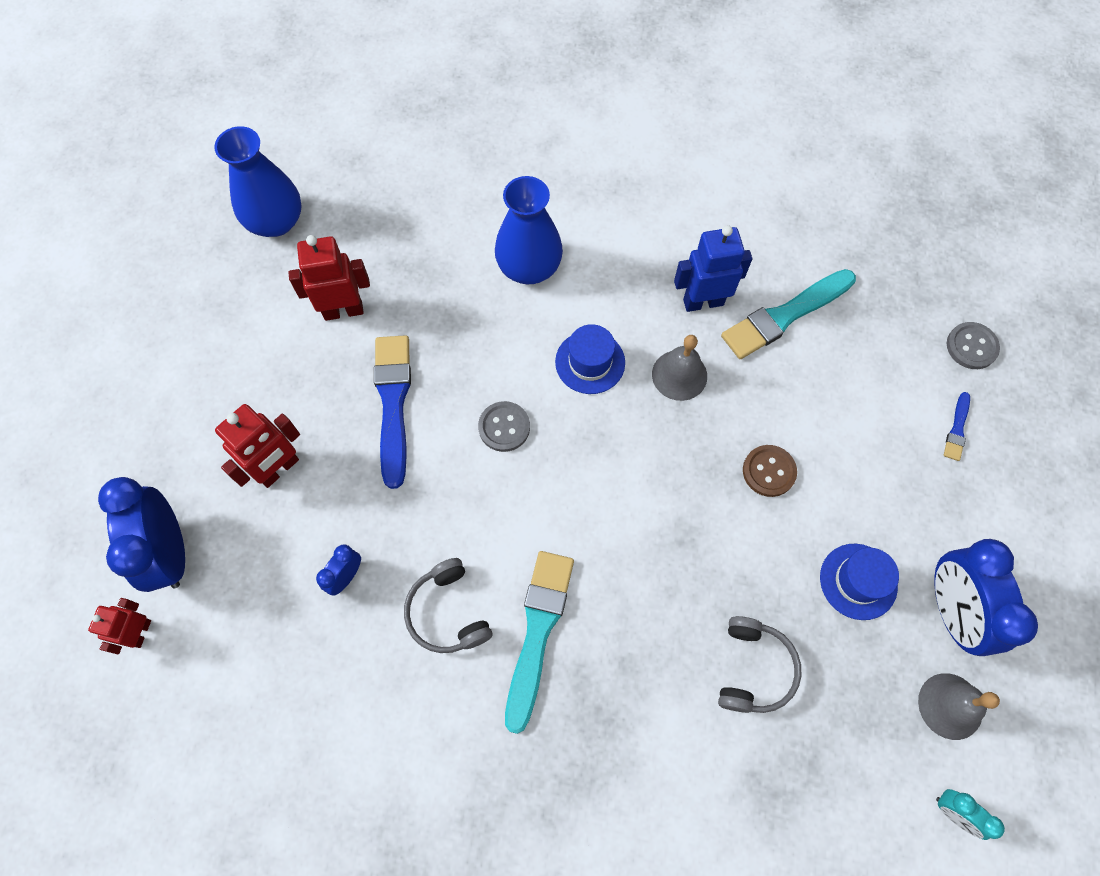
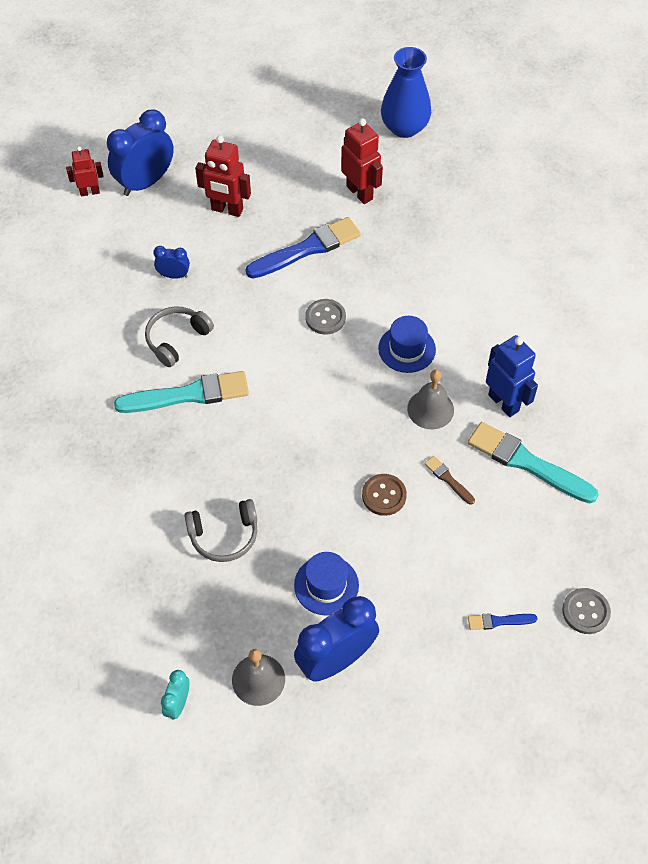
camera: 65 degrees right, 10 degrees down
(529, 267) = (462, 282): blue vase -> none
(774, 399) = (448, 479): none -> brown brush

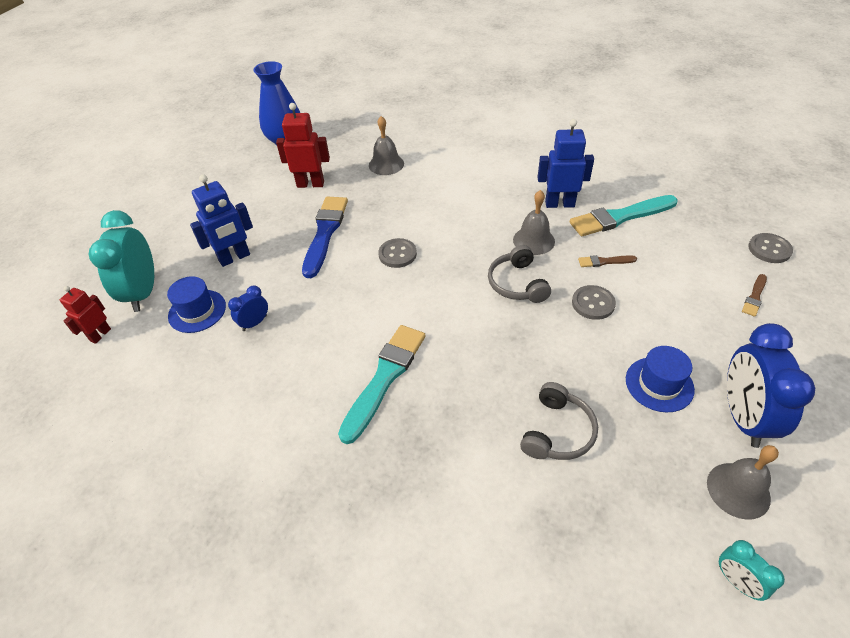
camera: 50 degrees left, 10 degrees down
(145, 182) = (143, 293): blue clock -> turquoise clock
(177, 339) = (320, 355): grey headphones -> grey headphones (517, 283)
(227, 210) = (234, 258): red robot -> blue robot
(384, 495) = (593, 303): brown button -> grey button
(407, 349) = (469, 227): blue hat -> blue hat (197, 311)
(439, 229) = (386, 164): none -> grey bell
(498, 621) = (754, 297): blue brush -> brown brush

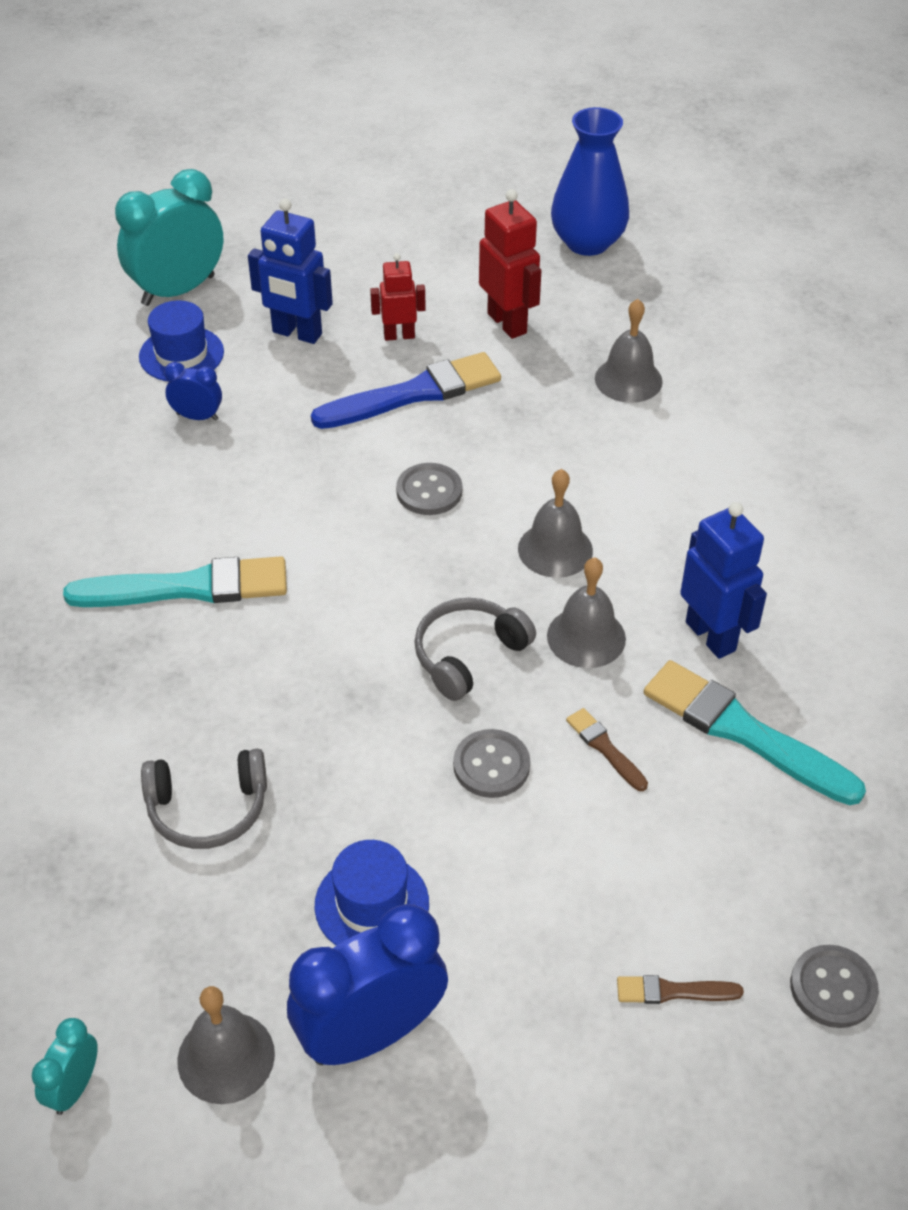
camera: 55 degrees right, 0 degrees up
(100, 335) = (90, 298): red robot -> red robot (399, 335)
(472, 228) = (555, 549): none -> grey bell

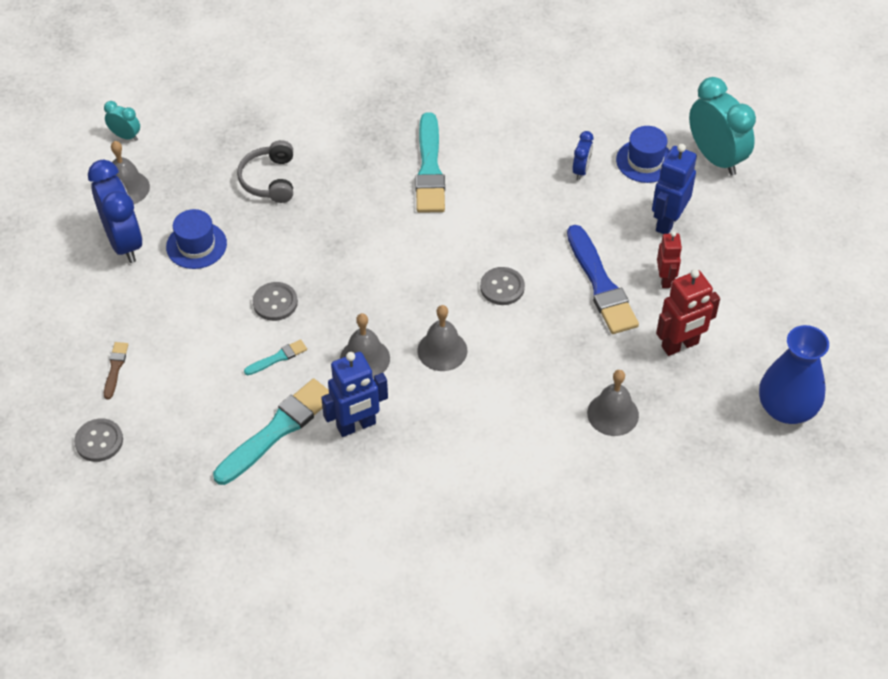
camera: 95 degrees right, 5 degrees up
(468, 655) = (359, 298): grey headphones -> none
(605, 748) = (278, 358): brown brush -> turquoise brush

